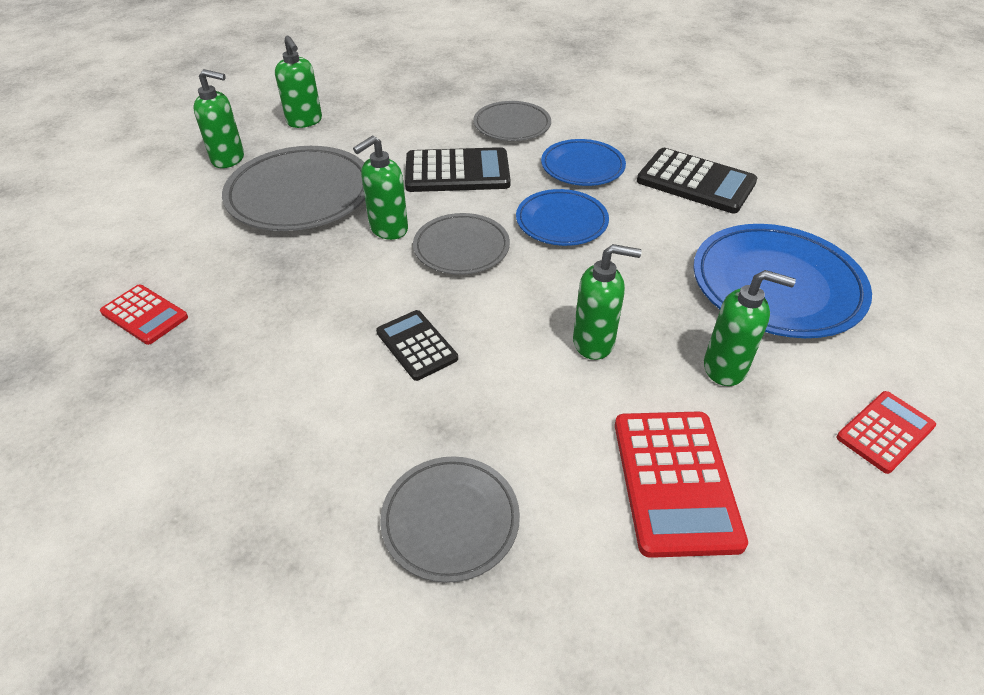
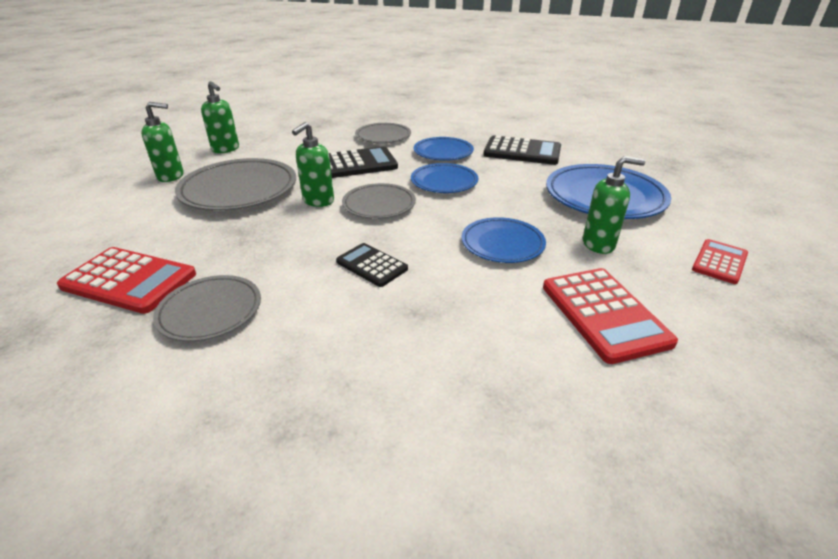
camera: 15 degrees left, 10 degrees down
(144, 315) = (129, 281): red calculator -> red calculator, size x1.65
(450, 520) = (452, 371): grey plate -> grey plate (210, 311)
(594, 342) = (502, 244): green soap dispenser -> blue plate

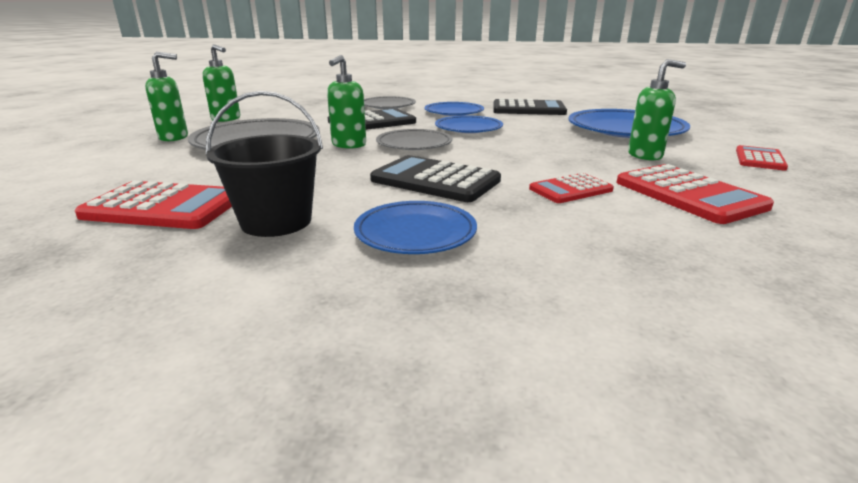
camera: 10 degrees left, 10 degrees down
(210, 311) = (276, 221): grey plate -> black bucket
(372, 265) = (435, 180): black calculator -> black calculator, size x1.65
(491, 293) = (570, 189): none -> red calculator
(502, 244) = (555, 160): blue plate -> blue plate (415, 233)

